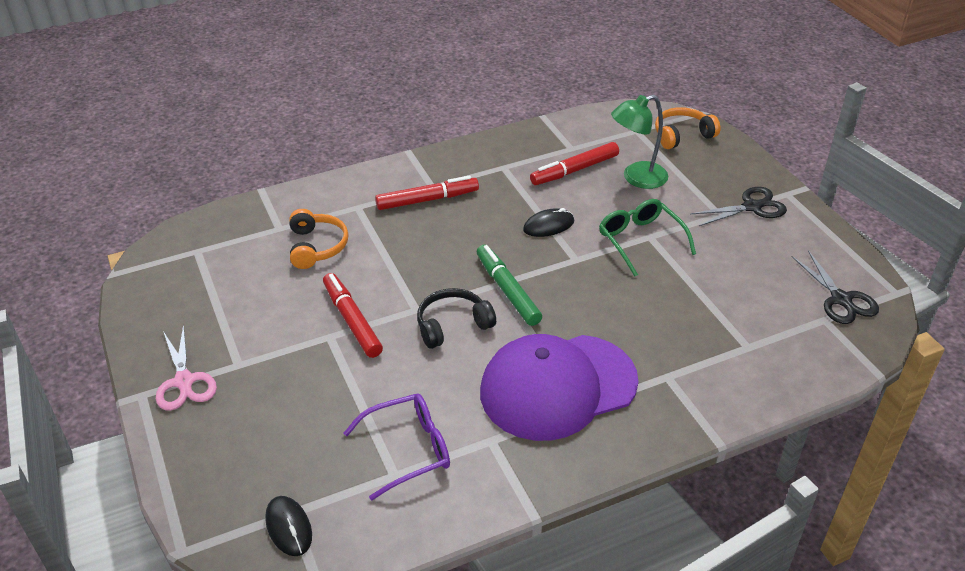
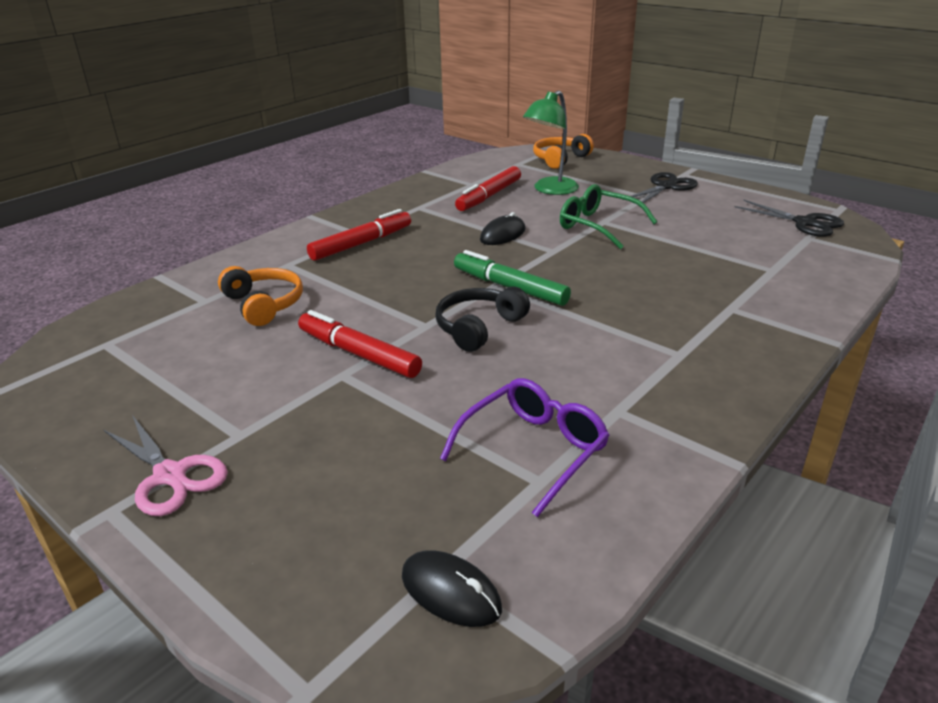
camera: 25 degrees left, 10 degrees down
(558, 387) = (638, 345): purple cap -> none

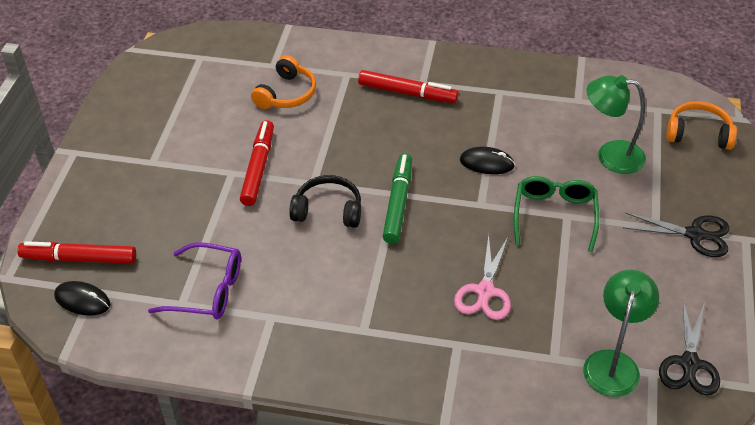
camera: 60 degrees right, 15 degrees up
(170, 475) = (108, 156): pink scissors -> pink scissors (485, 291)
(450, 592) = (82, 300): black mouse -> black mouse turned 75 degrees counterclockwise
(489, 196) = (560, 122): red marker -> red marker (79, 258)
(791, 248) = (613, 363): none -> green lamp

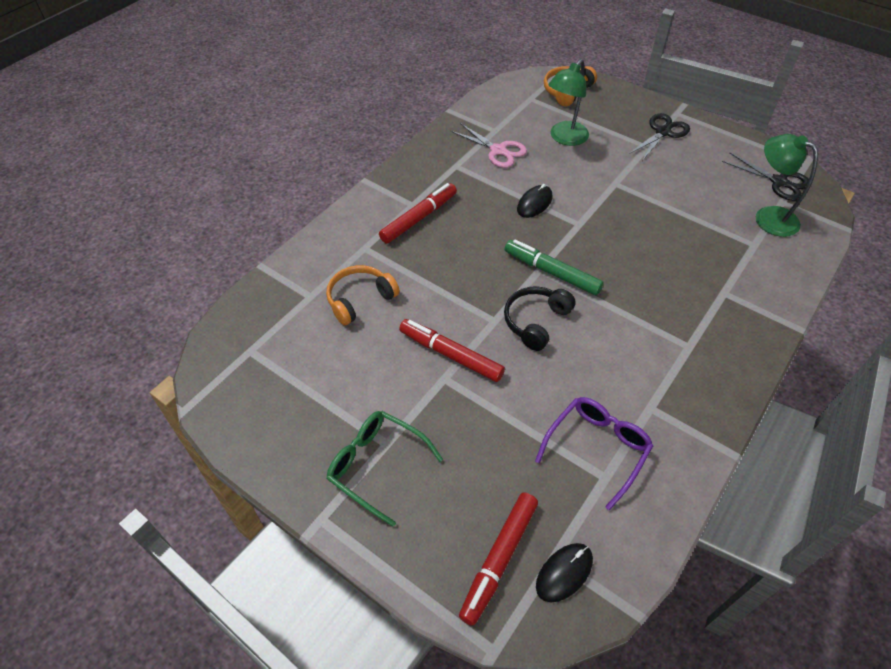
camera: 65 degrees left, 5 degrees up
(286, 94) = (360, 299): orange headphones -> orange headphones turned 90 degrees counterclockwise
(485, 291) = (674, 256): pink scissors -> pink scissors (498, 150)
(554, 215) = (611, 189): green glasses -> green glasses (376, 466)

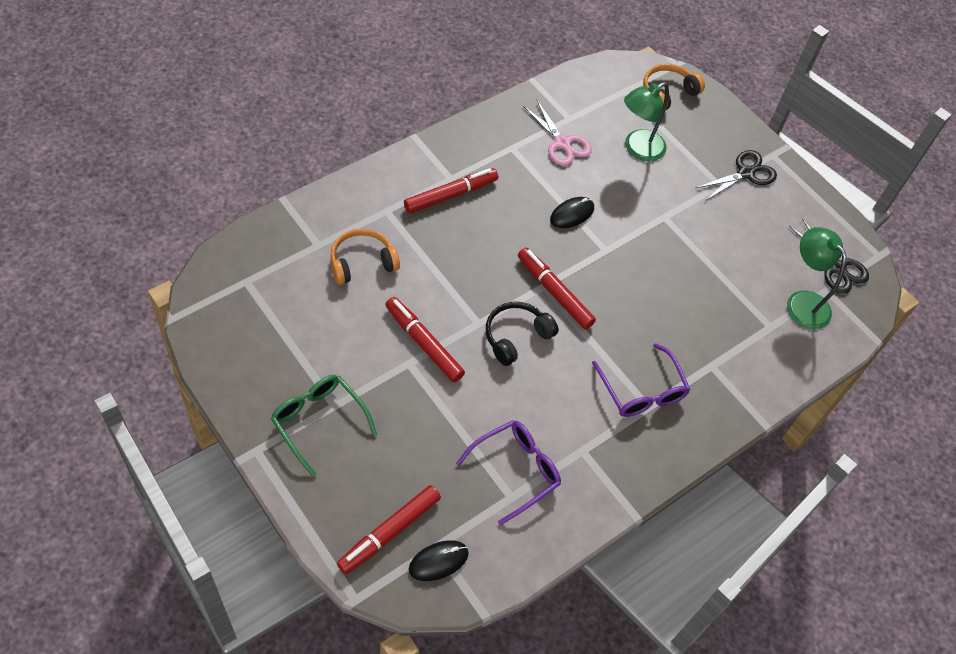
camera: 10 degrees right, 5 degrees up
(551, 272) = (554, 292): green marker -> red marker
(675, 334) = (642, 391): none -> purple glasses

